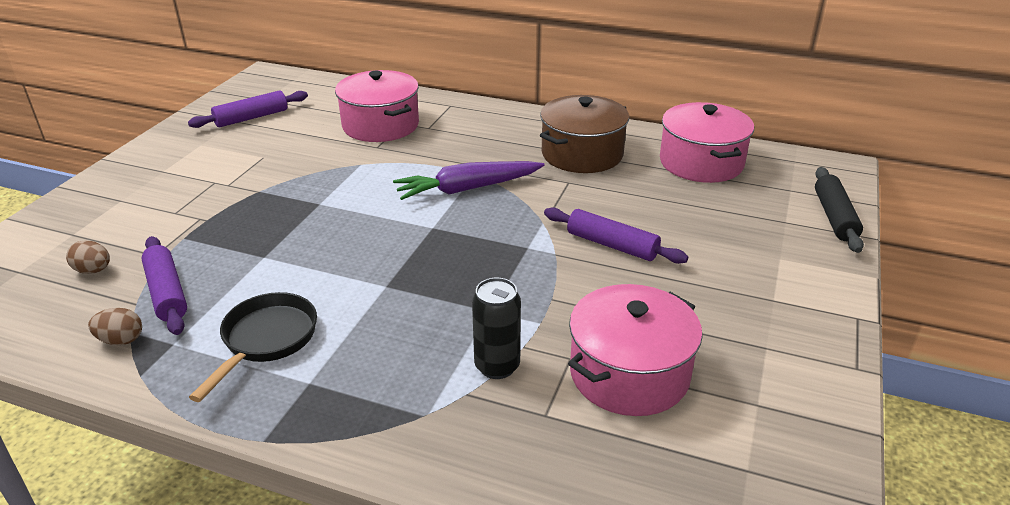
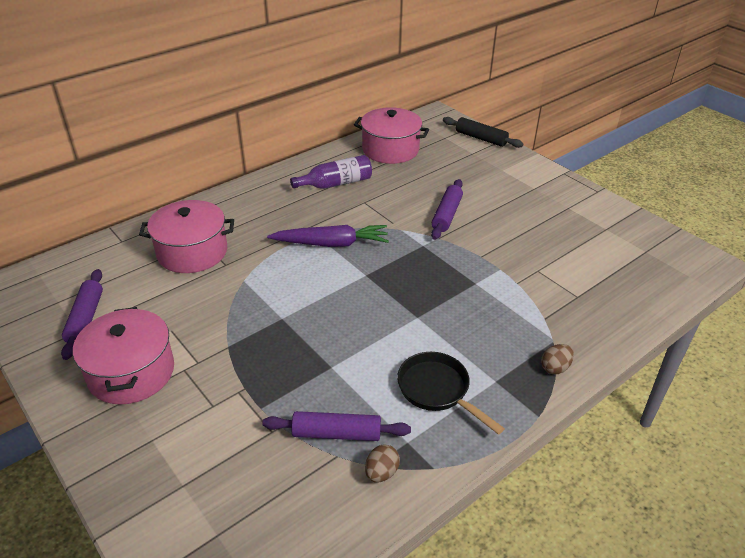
camera: 60 degrees left, 5 degrees up
(93, 270) = (263, 477): brown egg -> brown egg (555, 368)
(467, 189) = (331, 244): purple carrot -> purple carrot turned 105 degrees counterclockwise
(497, 366) = (528, 299): black can -> none
(582, 154) = (336, 184): brown pot -> purple bottle
(612, 245) = (447, 215): purple rolling pin -> purple rolling pin turned 45 degrees counterclockwise
(629, 373) = (562, 256): pink pot -> pink pot (131, 372)

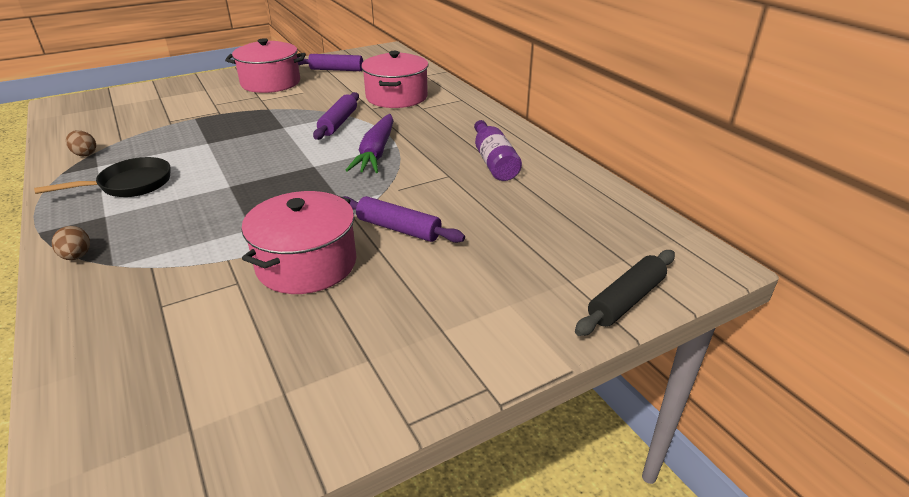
camera: 100 degrees right, 5 degrees down
(336, 433) = (139, 141): purple rolling pin -> purple rolling pin (338, 123)
(390, 149) = (579, 205): pink pot -> pink pot (306, 264)

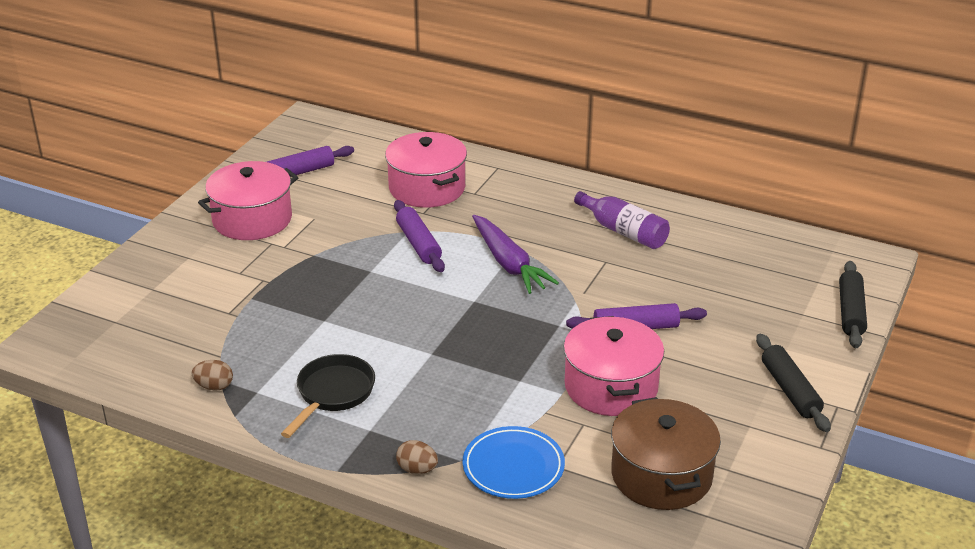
camera: 35 degrees left, 0 degrees up
(133, 289) = (513, 467): none -> blue plate
(220, 362) = (661, 475): none -> brown pot
(459, 345) = (790, 390): none -> black rolling pin

